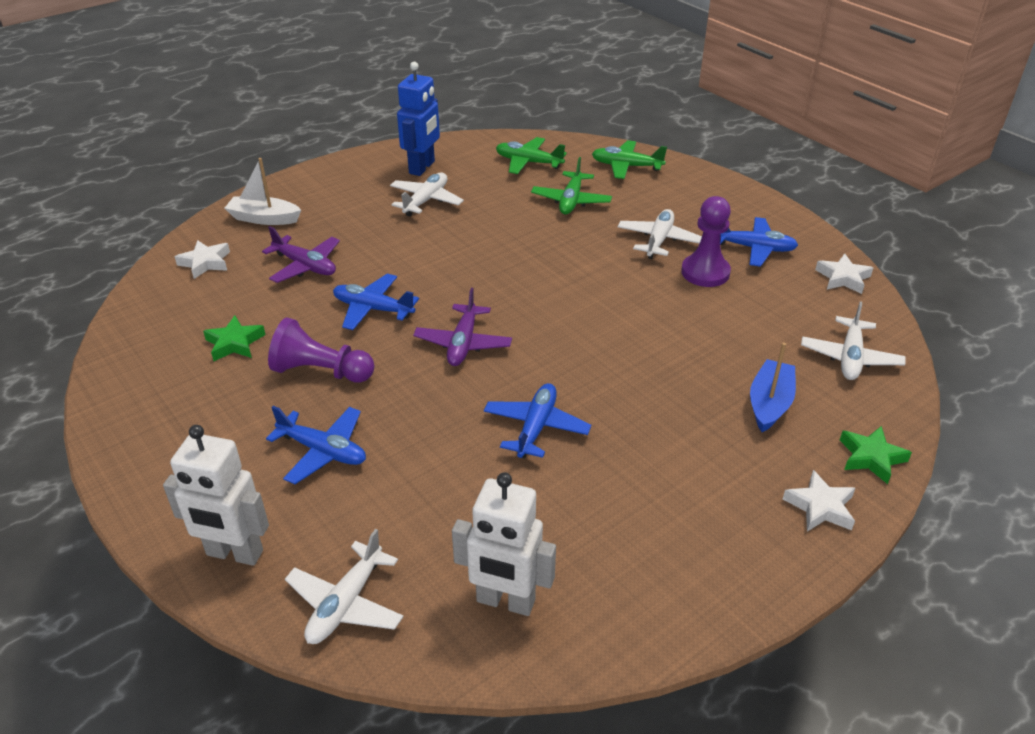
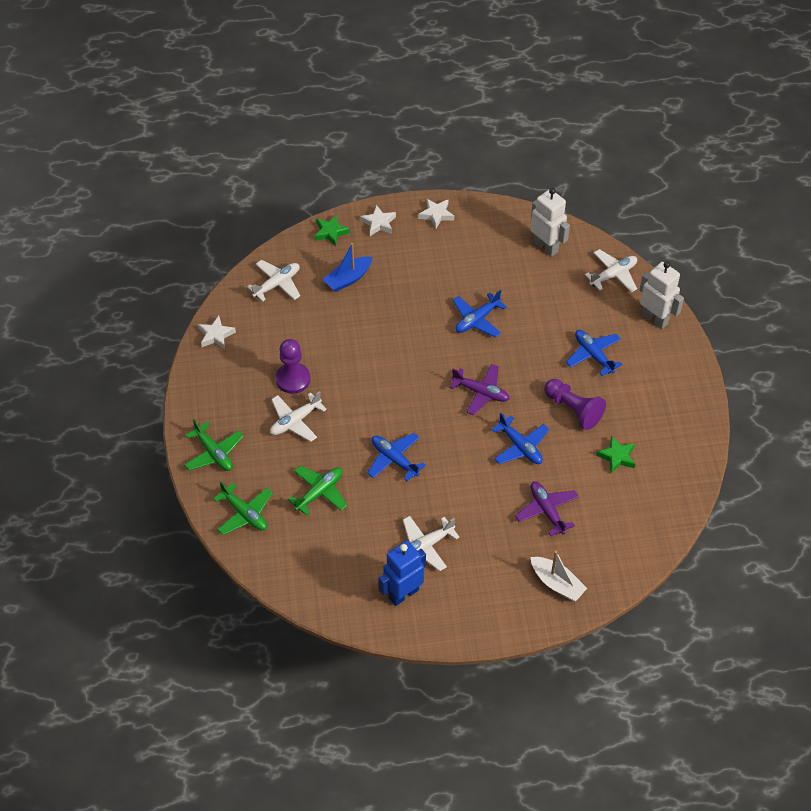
camera: 150 degrees left, 15 degrees up
(205, 263) = (615, 548): white star -> white star (436, 215)
(463, 343) = (481, 392): purple plane -> purple plane turned 75 degrees clockwise
(528, 162) = (315, 557): green plane -> green plane (214, 453)
(754, 248) = (241, 384): blue plane -> blue plane (394, 459)

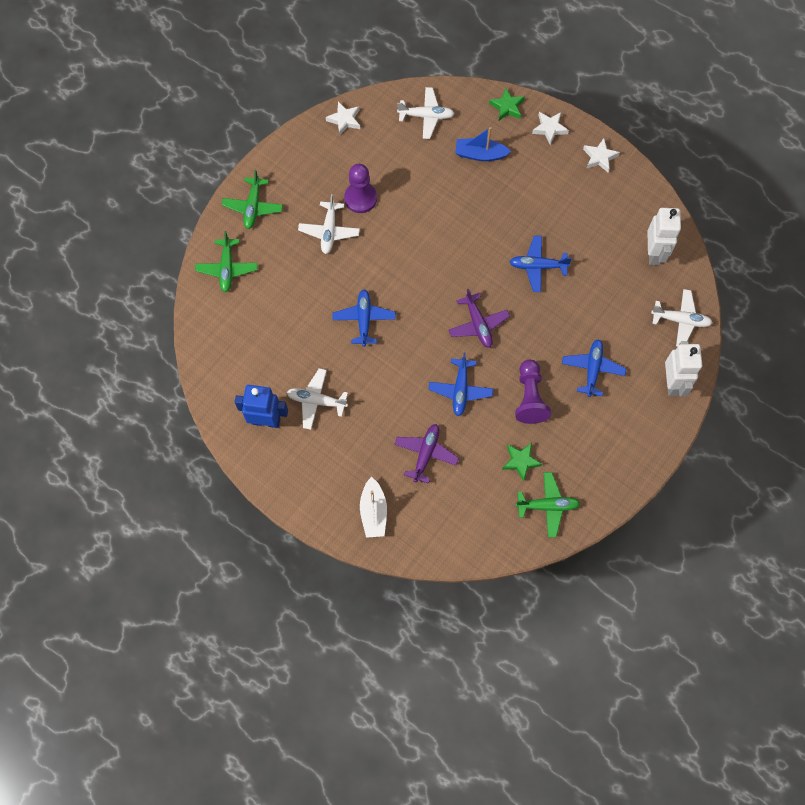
camera: 45 degrees right, 15 degrees up
(295, 421) = (329, 231): white plane -> white plane turned 90 degrees counterclockwise
(319, 492) = (290, 297): green plane -> green plane (547, 506)

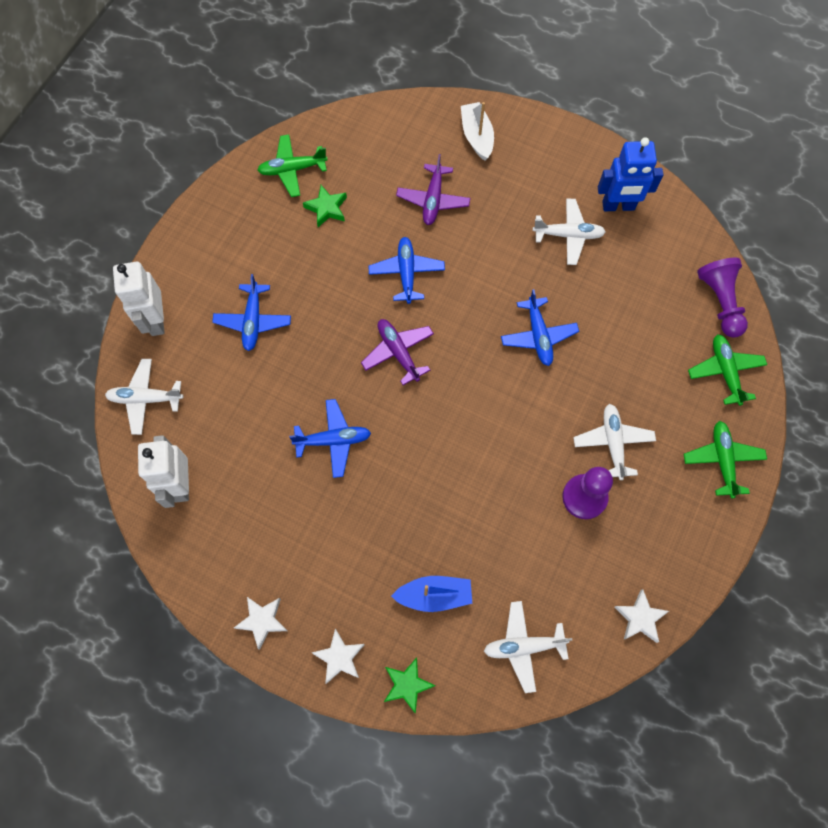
camera: 170 degrees right, 0 degrees up
(530, 397) = (324, 277): purple pawn -> purple pawn (720, 302)

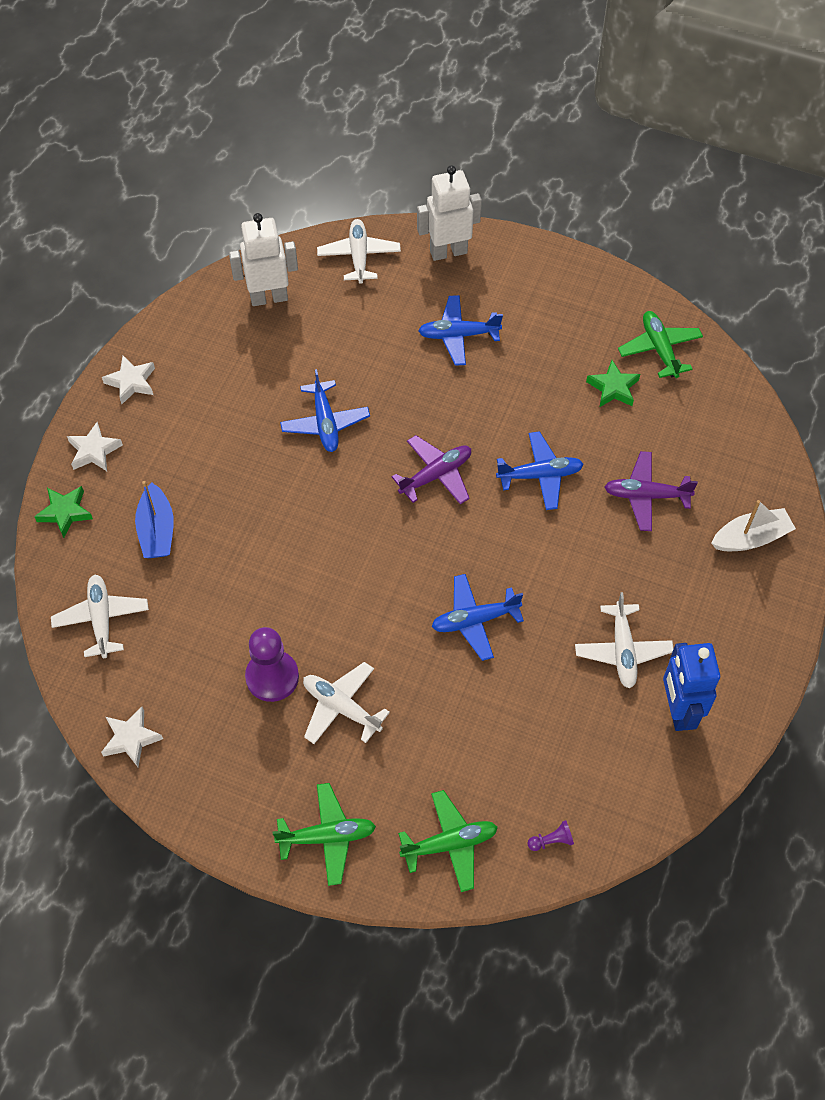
camera: 85 degrees right, 10 degrees down
(613, 443) = (341, 707): white plane -> white plane turned 135 degrees counterclockwise
(720, 302) = (551, 840): purple pawn -> purple pawn, size x0.44

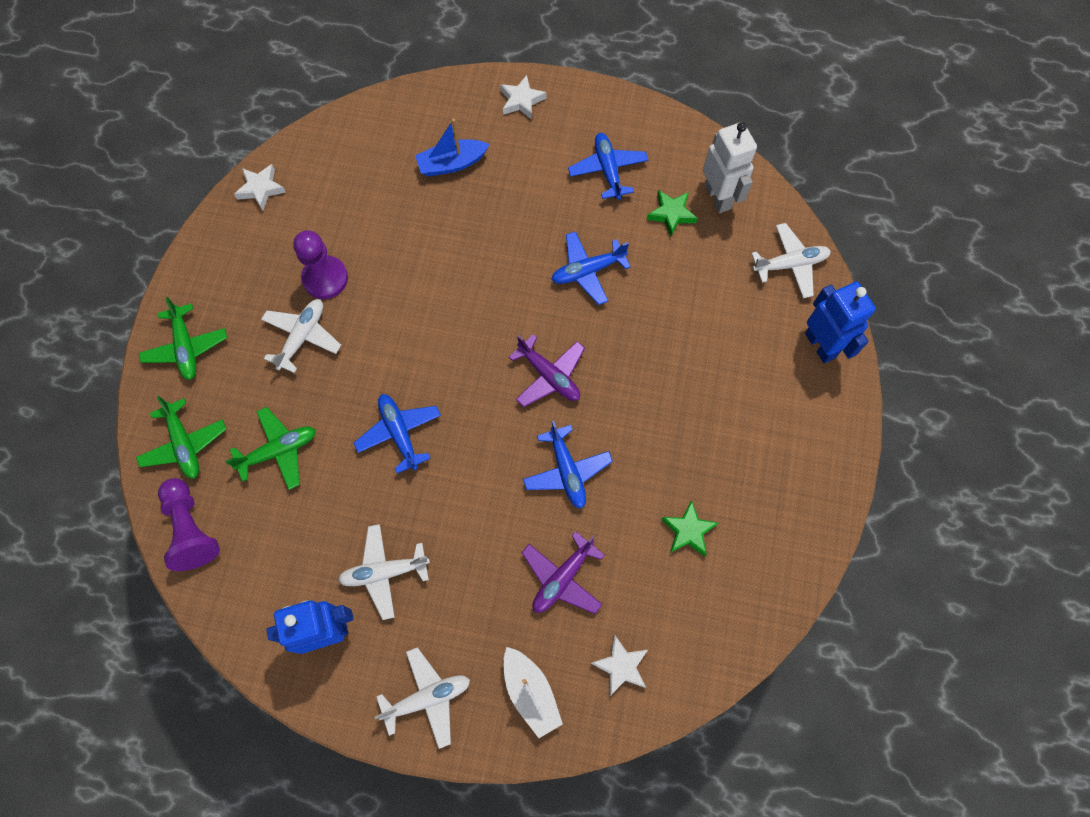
camera: 80 degrees right, 10 degrees up
(65, 512) = (458, 95): green star -> green star (671, 214)
(101, 619) = (363, 144): white plane -> white plane (427, 698)
(131, 382) = (597, 111): white star -> white star (621, 666)
(448, 252) = (820, 345): white robot -> blue robot
(458, 335) = (717, 371): blue plane -> blue plane (608, 170)
(551, 840) = (191, 529): purple pawn -> purple pawn, size x2.28
(646, 495) = (562, 578): purple plane -> purple plane turned 135 degrees counterclockwise
(659, 349) = (750, 574): green plane -> green plane (278, 451)

